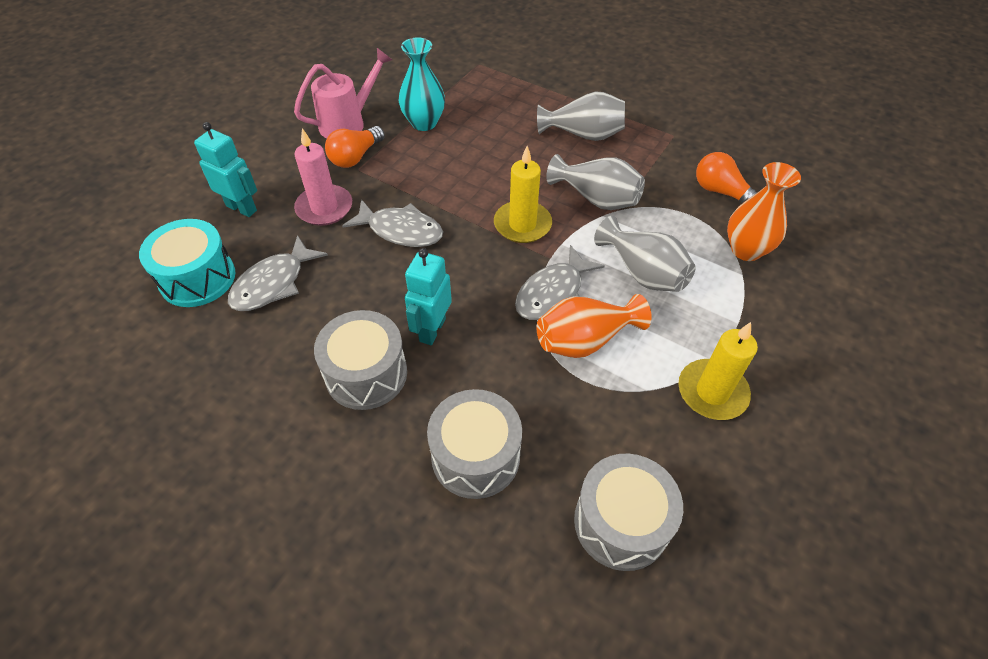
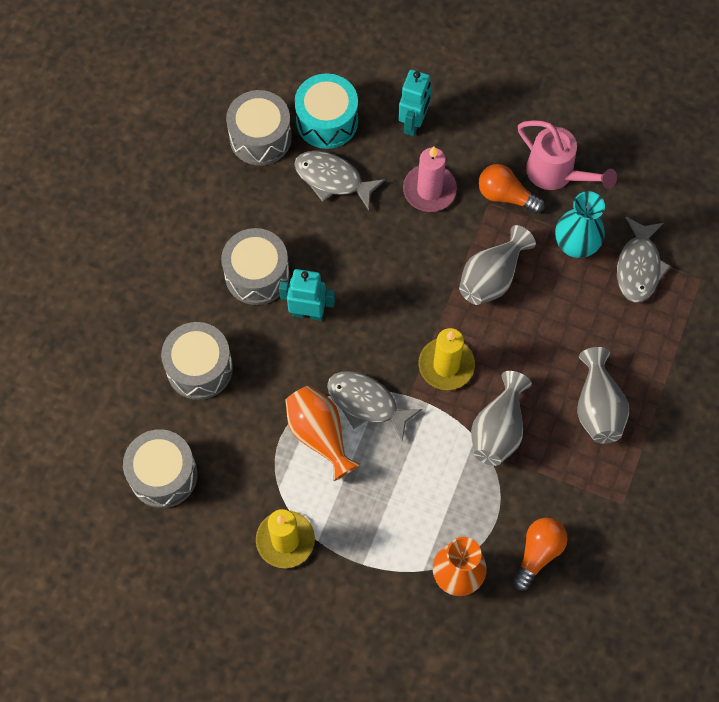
camera: 80 degrees right, 15 degrees up
(182, 344) = (260, 137): none -> grey drum
(401, 230) = (415, 261): grey fish -> grey fish (638, 267)
(643, 273) = (407, 479): grey vase -> grey vase (492, 277)

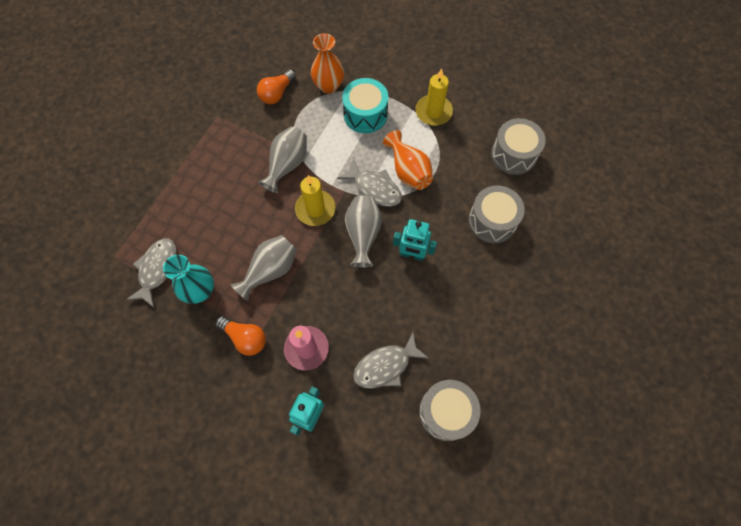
camera: 175 degrees left, 0 degrees up
(257, 275) = (450, 287): grey drum -> none
(327, 121) = (387, 424): turquoise drum -> turquoise drum (365, 114)
(332, 179) = (386, 366): grey fish -> grey fish turned 120 degrees clockwise
(556, 174) = (199, 354): pink watering can -> none
(597, 407) = (216, 173): grey vase -> grey vase (363, 234)

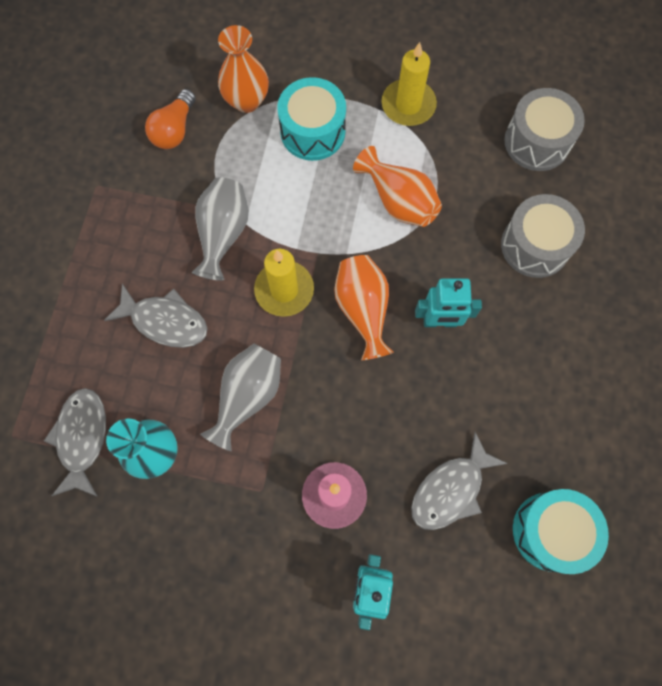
camera: 15 degrees left, 5 degrees up
(245, 338) = (242, 503): orange light bulb -> none
(363, 234) = (363, 310): grey vase -> orange vase
(374, 188) = (358, 238): grey fish -> grey fish (165, 321)
(446, 412) = (551, 531): grey drum -> turquoise drum

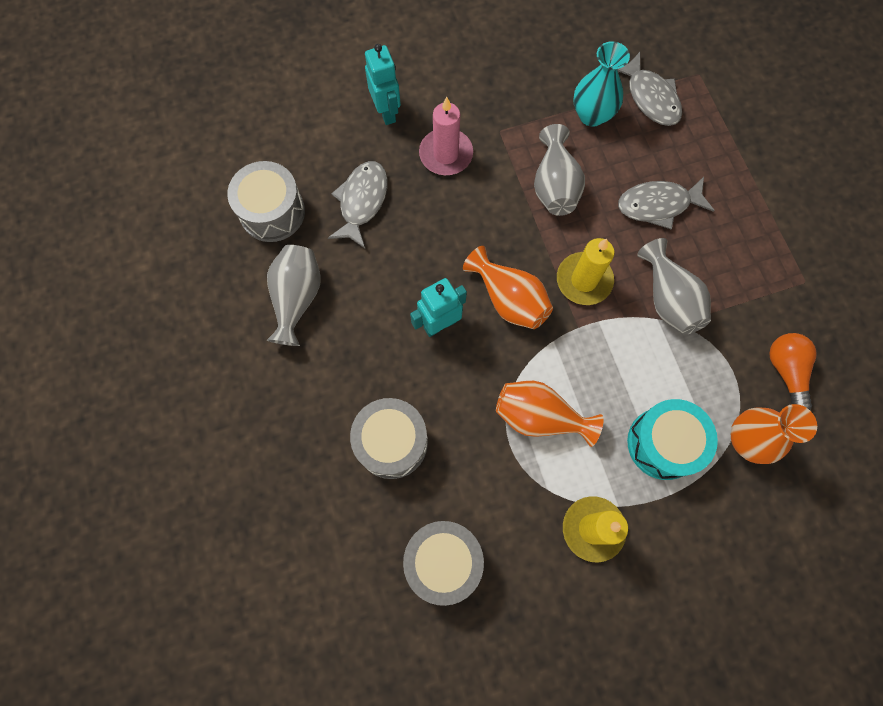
camera: 150 degrees right, 0 degrees up
(551, 531) = (272, 212): turquoise drum -> grey drum
(564, 420) = (297, 298): none -> grey vase

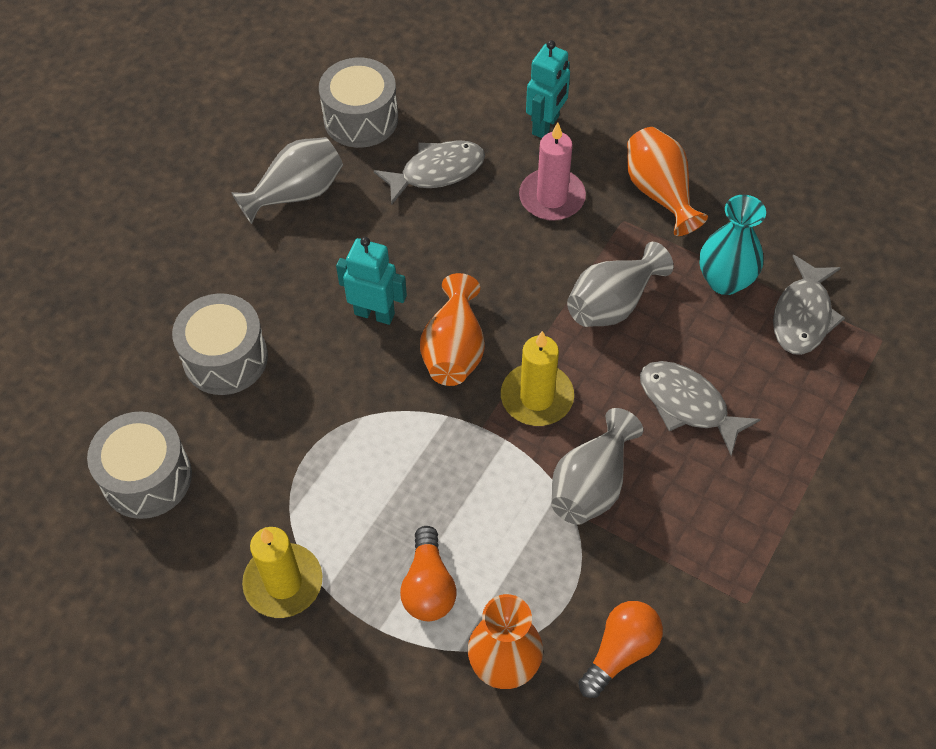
camera: 50 degrees right, 15 degrees down
(539, 417) = (357, 458): orange vase -> orange vase (659, 193)
(663, 443) = (428, 586): turquoise drum -> orange light bulb

